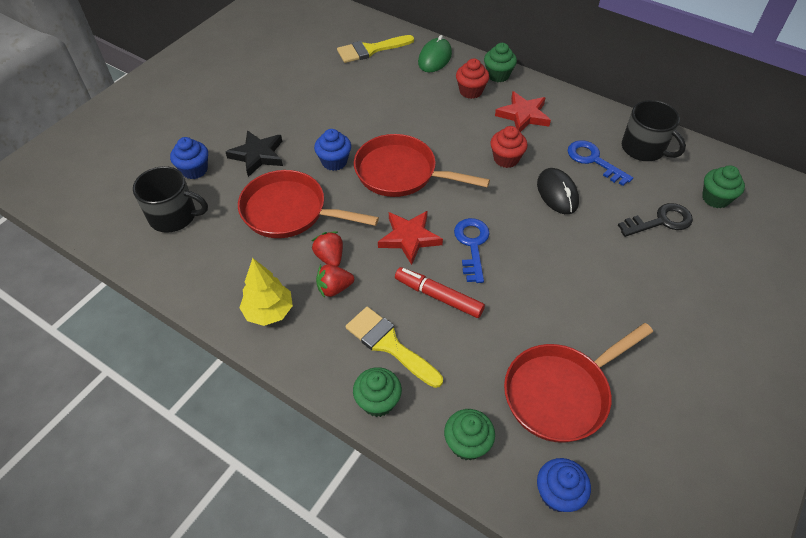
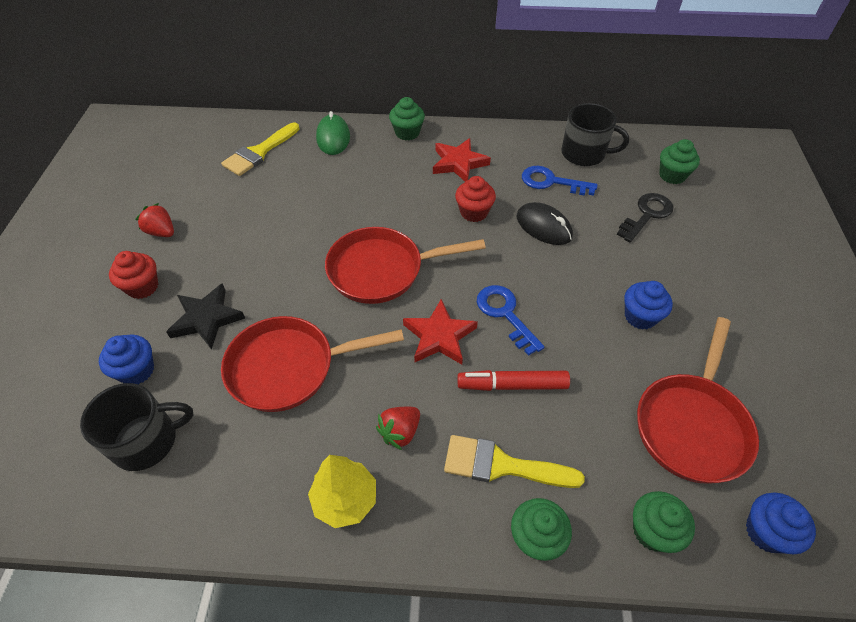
camera: 30 degrees left, 0 degrees up
(330, 257) = (370, 398): red strawberry -> red strawberry (161, 232)
(334, 162) = (302, 288): blue cupcake -> blue cupcake (640, 316)
(470, 91) = (392, 158): red cupcake -> red cupcake (143, 287)

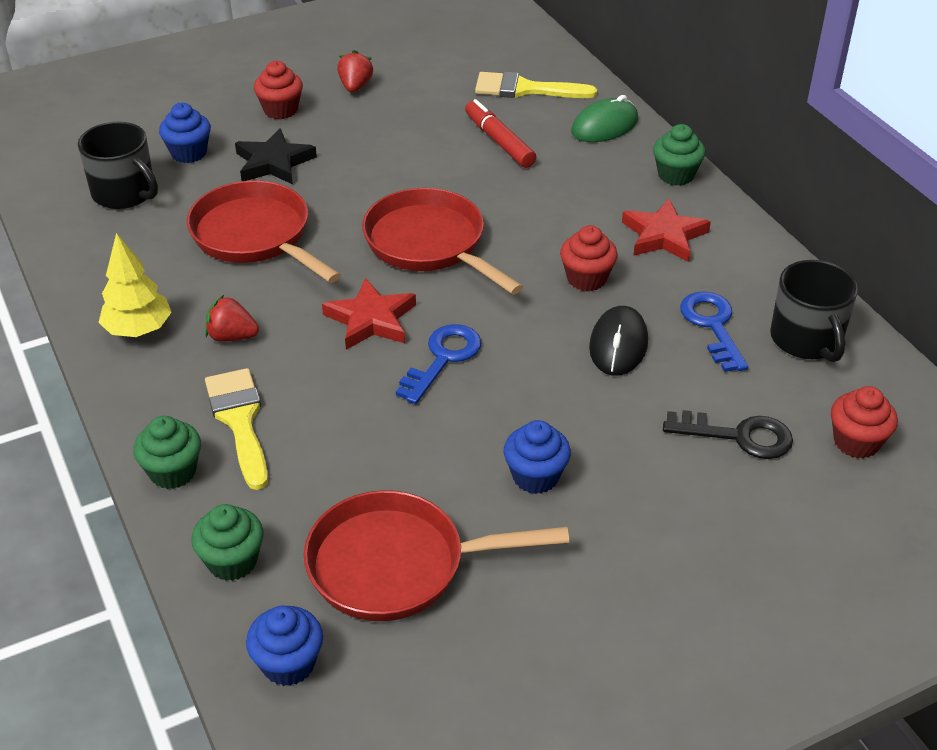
camera: 60 degrees right, 10 degrees down
(512, 385) = (346, 396): red marker -> red marker (499, 141)
(672, 175) = (856, 442): green cupcake -> red cupcake

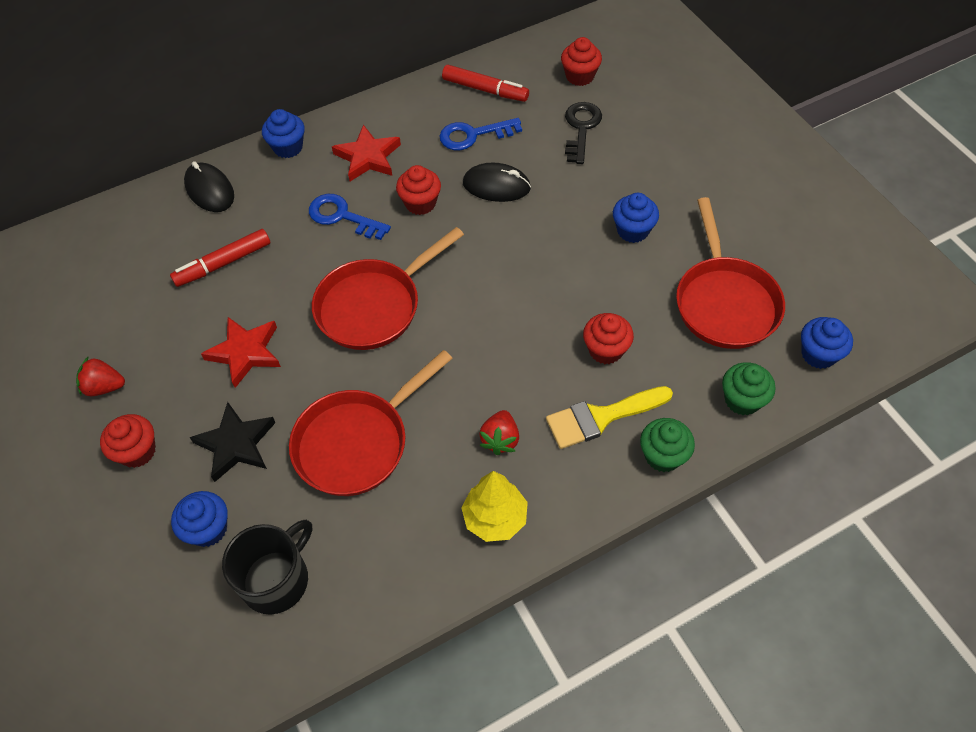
camera: 90 degrees left, 15 degrees up
(336, 432) = (605, 350): none -> red cupcake
(371, 319) = (474, 339): red star -> red star (245, 352)
(443, 359) = (518, 288): blue key -> blue key (342, 216)
(525, 89) = (138, 246): yellow brush -> none
(604, 126) = (210, 190): green mouse -> black mouse
(676, 175) = (288, 147): green cupcake -> blue cupcake
(807, 339) = (485, 89): black mug -> red marker

